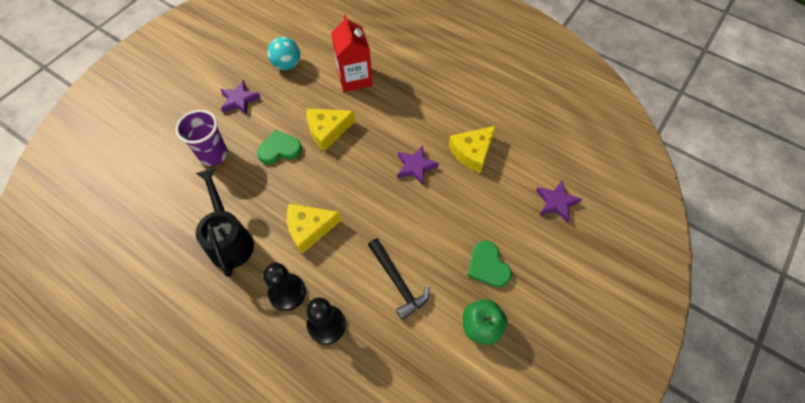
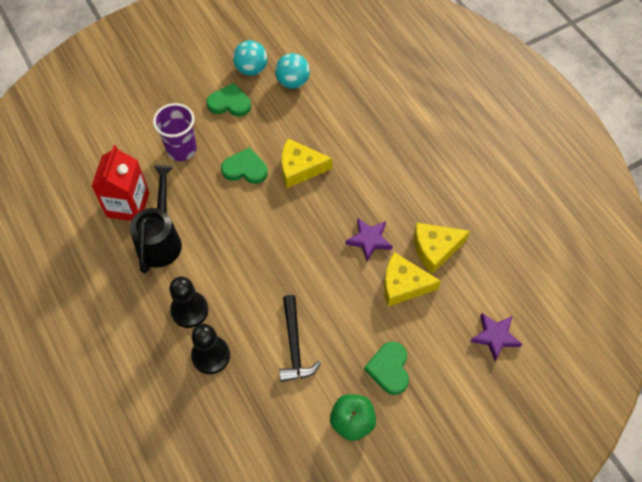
camera: 25 degrees right, 0 degrees up
(239, 100) = (229, 103): purple star -> green heart
(246, 67) = (251, 69): none -> turquoise ball
(309, 229) = (237, 259): yellow cheese -> yellow cheese (403, 285)
(354, 78) = (354, 122): red carton -> red carton (128, 205)

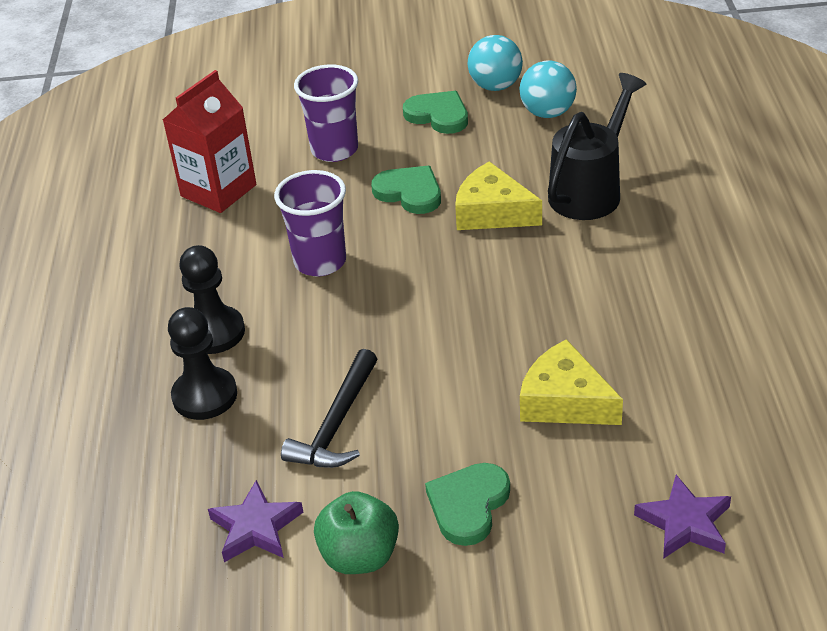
camera: 30 degrees right, 20 degrees down
(160, 239) = (234, 240): black watering can -> black watering can (590, 190)
(222, 238) = (320, 262): none -> purple cup
(369, 240) = (544, 327): purple star -> purple star (256, 527)
(435, 249) = (649, 370): yellow cheese -> none

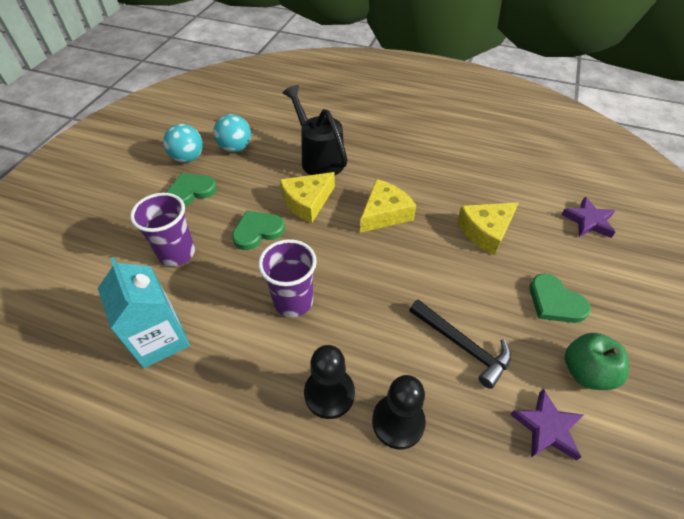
camera: 70 degrees left, 10 degrees up
(218, 190) = (160, 339): red carton -> turquoise carton
(524, 288) = (384, 213): none -> yellow cheese

